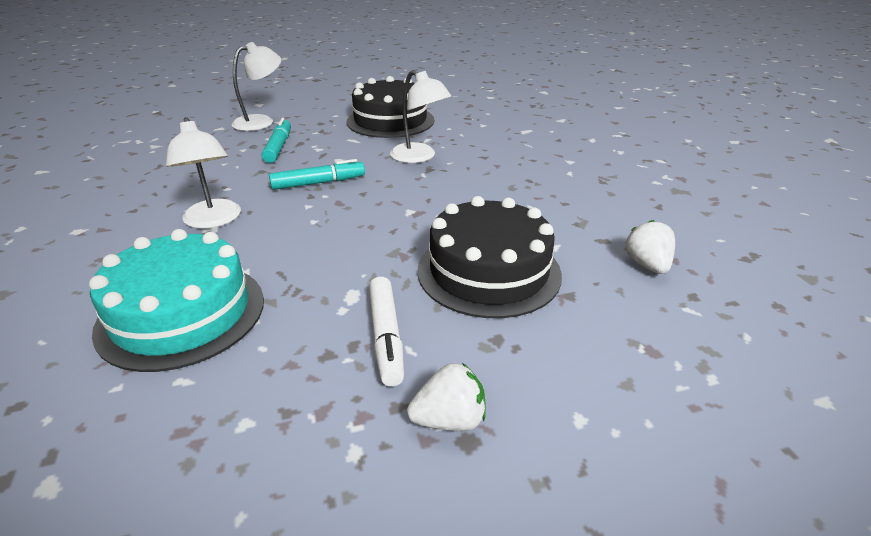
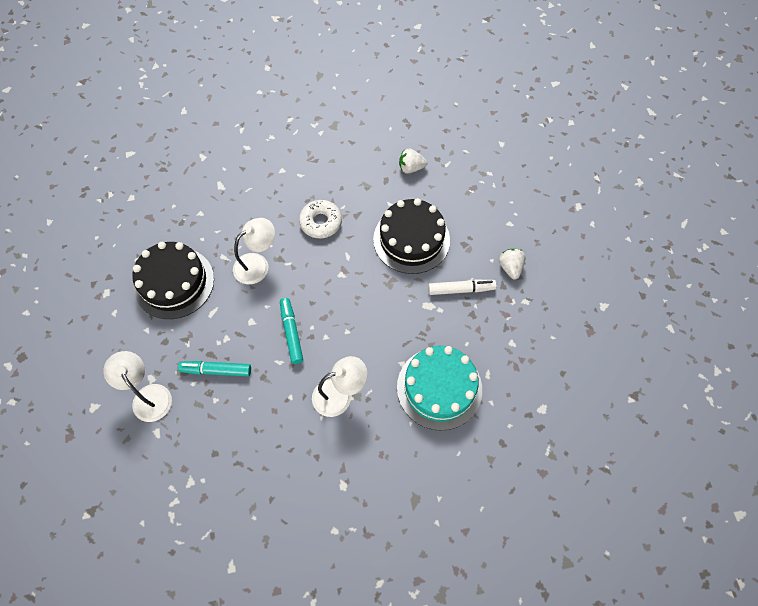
camera: 85 degrees left, 30 degrees up
(495, 191) = (321, 222): none -> white donut

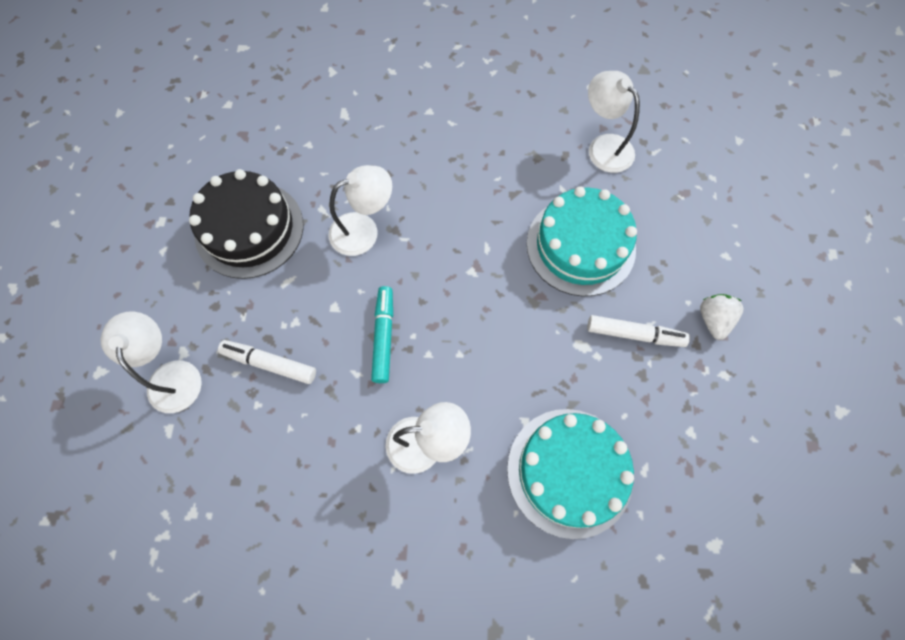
camera: 15 degrees right, 5 degrees up
(216, 370) = (270, 364): turquoise marker -> white marker
(321, 222) = (462, 193): white donut -> none
(411, 168) = (604, 146): white strawberry -> white lamp
(411, 239) = (580, 246): black cake -> turquoise cake

